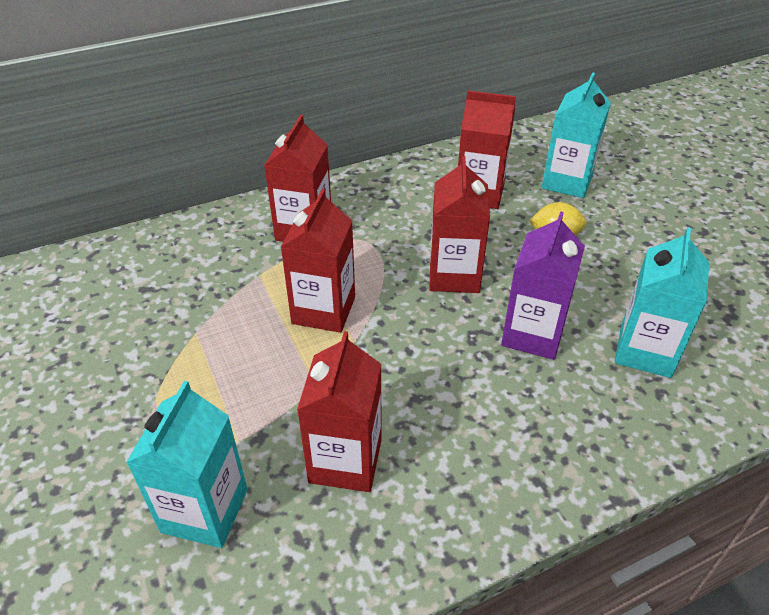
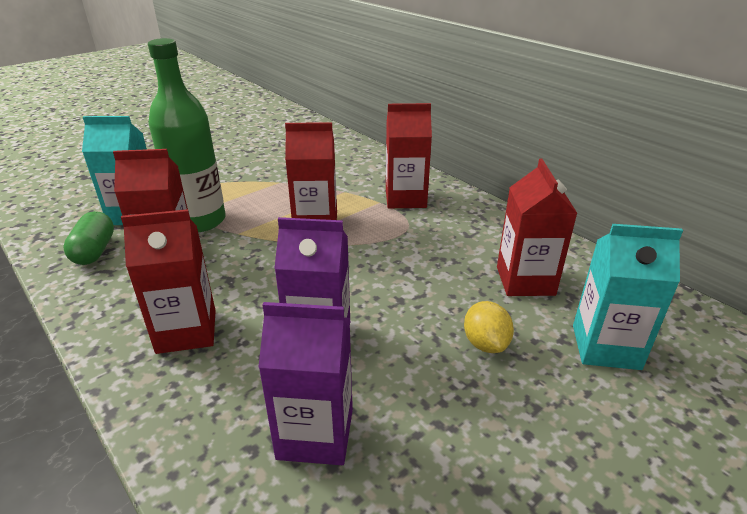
camera: 75 degrees right, 10 degrees down
(265, 425) = (200, 221): none -> green bottle
(297, 556) = (94, 251): none -> green capsule
(454, 275) = (385, 280): red carton -> red carton (186, 331)
(645, 351) = (315, 433): turquoise carton -> purple carton

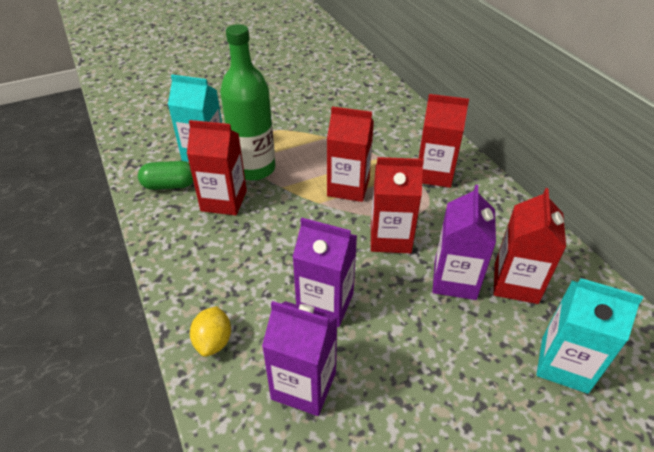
camera: 15 degrees right, 10 degrees up
(94, 251) = (169, 185): green capsule -> green capsule turned 75 degrees clockwise
(186, 331) = (227, 275): red carton -> red carton (390, 238)
(460, 289) = (455, 280): none -> purple carton
(485, 343) = (459, 338): yellow lemon -> yellow lemon (213, 341)

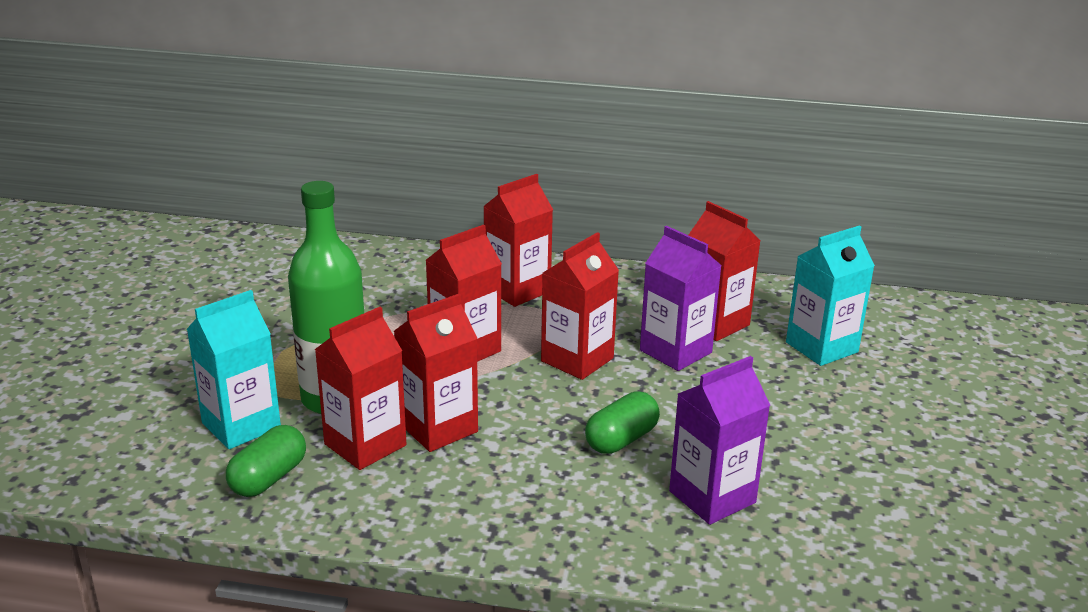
camera: 55 degrees left, 15 degrees down
(213, 341) = (593, 537): yellow lemon -> none
(263, 218) = (438, 428): none -> red carton
(325, 303) = (621, 439): purple carton -> green capsule

